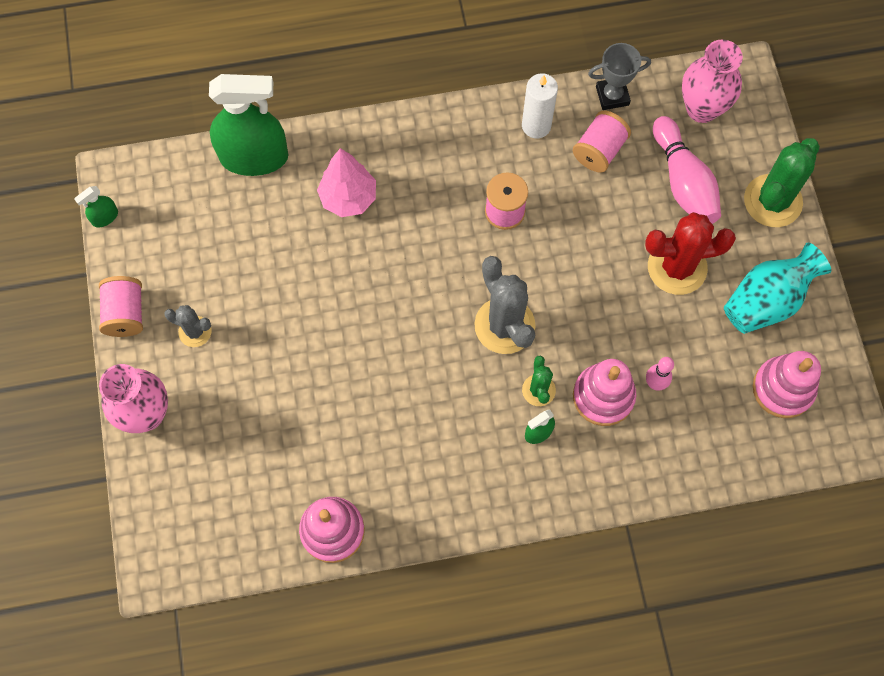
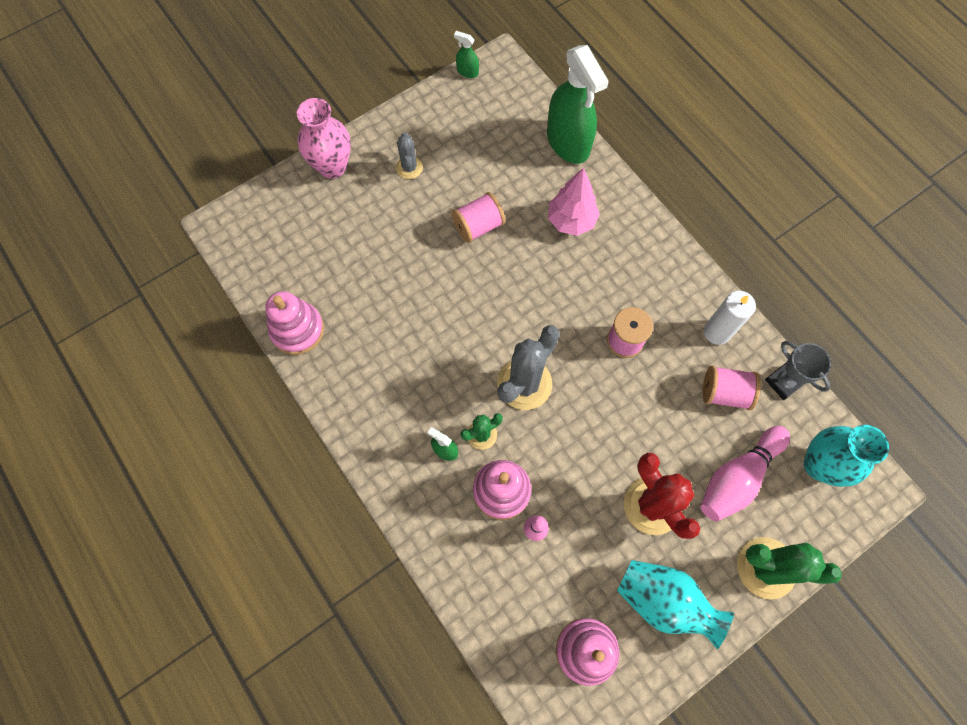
camera: 65 degrees right, 0 degrees up
(126, 313) = (401, 118): pink spool -> pink spool (478, 226)
(702, 108) = (819, 465): pink vase -> turquoise vase

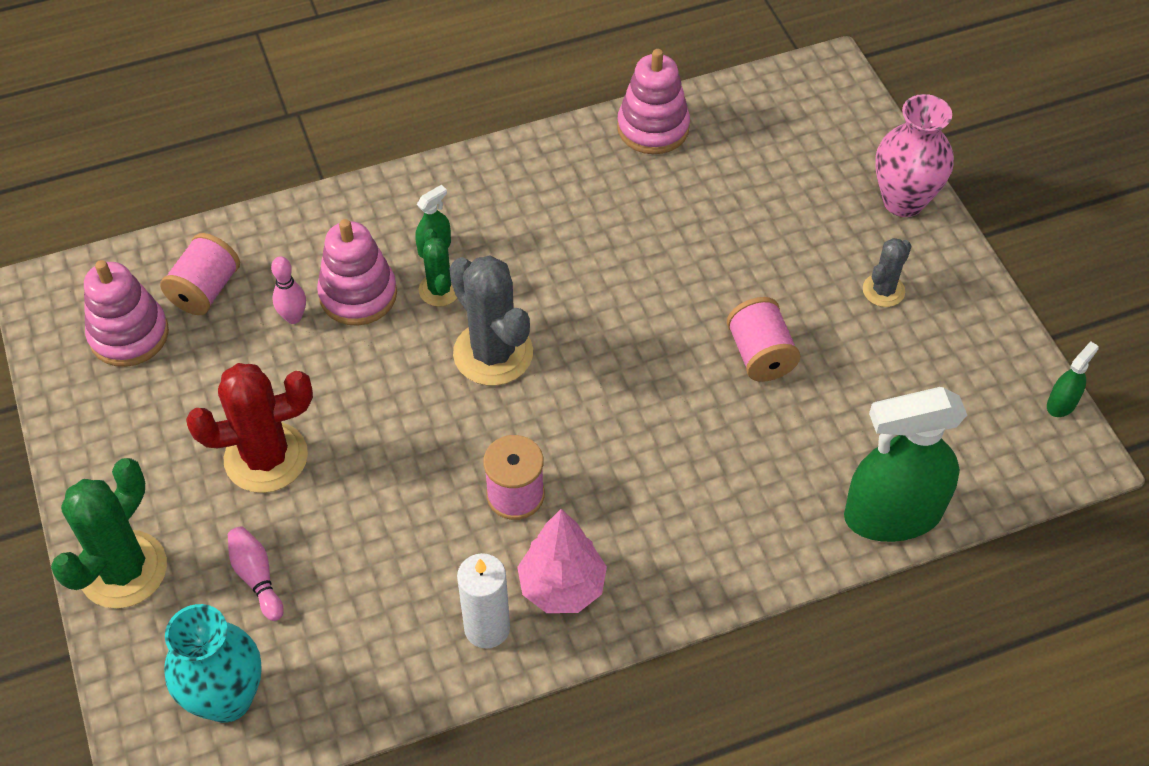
camera: 105 degrees right, 15 degrees down
(409, 168) = (883, 290): grey cactus -> grey cactus turned 60 degrees counterclockwise
(571, 220) = (740, 479): pink tree -> pink tree (562, 587)
(663, 601) = (142, 434): turquoise vase -> none
(724, 393) = (386, 604): pink spool -> pink spool (205, 290)
(737, 477) = (257, 577): pink bowling pin -> pink bowling pin, size x0.55
(783, 382) = (372, 696): grey trophy -> none

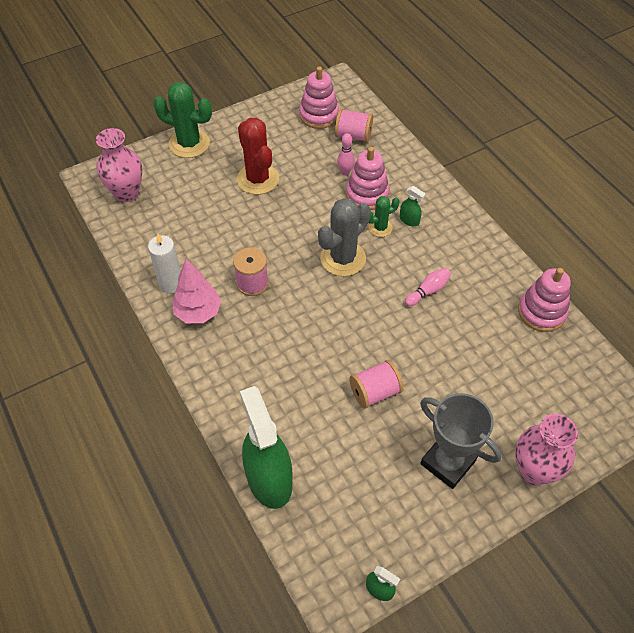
camera: 80 degrees right, 0 degrees up
(227, 698) = (127, 193): turquoise vase -> pink vase
(257, 577) = (190, 190): pink bowling pin -> pink bowling pin (428, 291)
(883, 290) = (448, 462): grey cactus -> grey trophy

